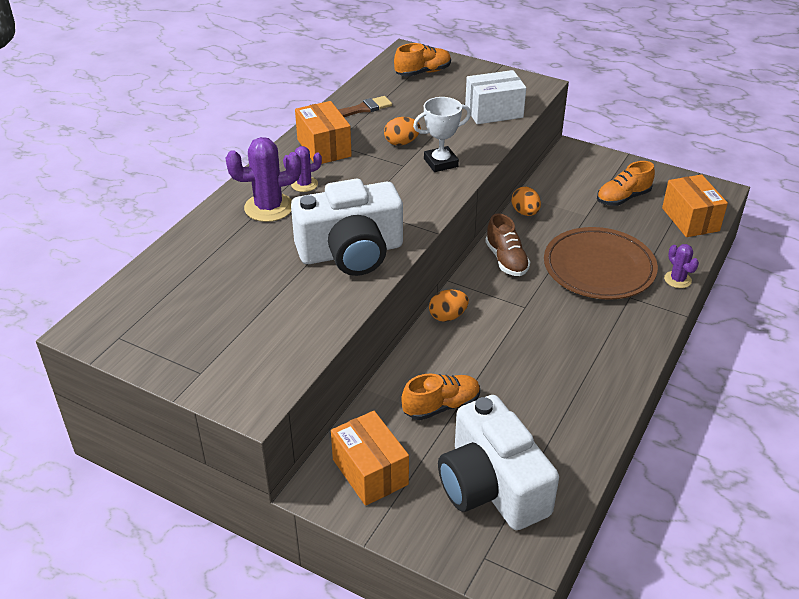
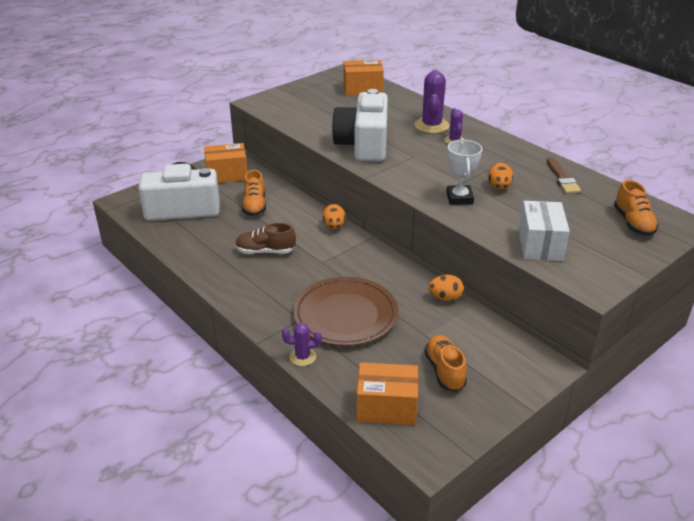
camera: 110 degrees right, 5 degrees down
(324, 148) = (503, 154): orange box -> orange box (363, 89)
(506, 260) = (383, 269): brown shoe -> brown shoe (265, 251)

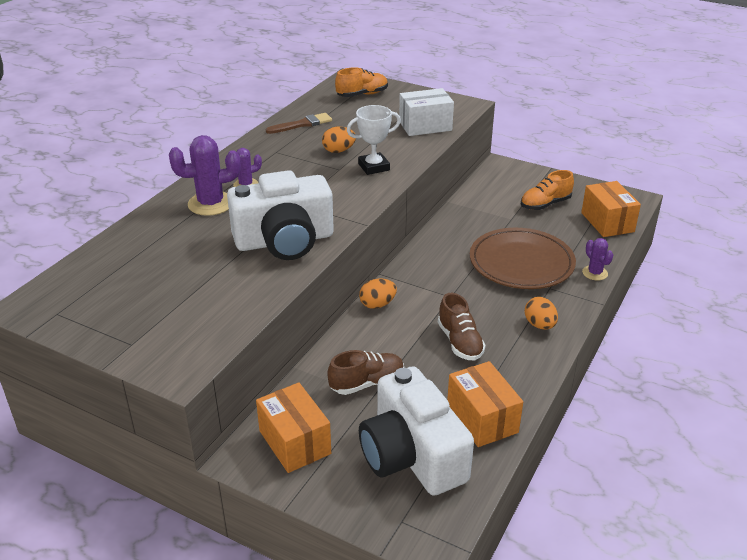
camera: 110 degrees left, 0 degrees up
(254, 206) = (367, 383): orange shoe -> brown shoe
(363, 89) = (103, 275): orange box -> orange box (482, 419)
(445, 298) = (454, 216): orange egg -> orange egg (539, 325)

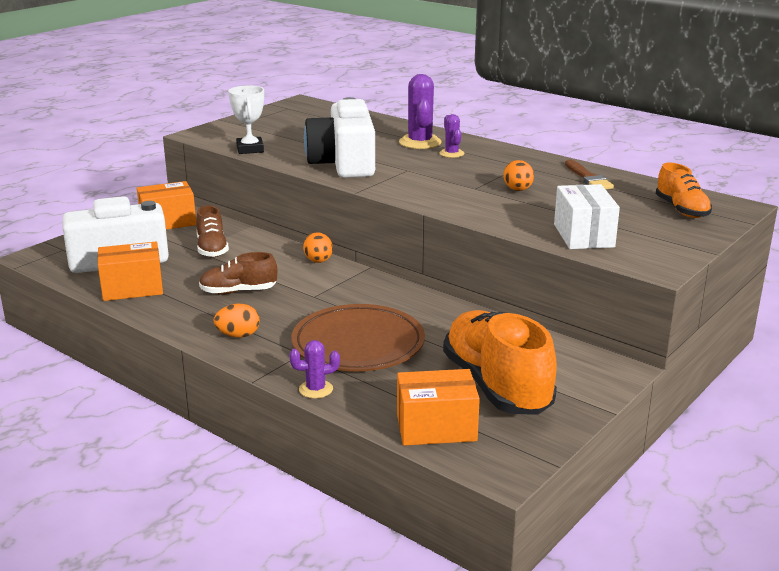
camera: 100 degrees right, 10 degrees down
(373, 167) = (475, 202): white trophy -> white trophy (250, 149)
(545, 204) = (496, 386): orange shoe -> orange shoe, size x1.85

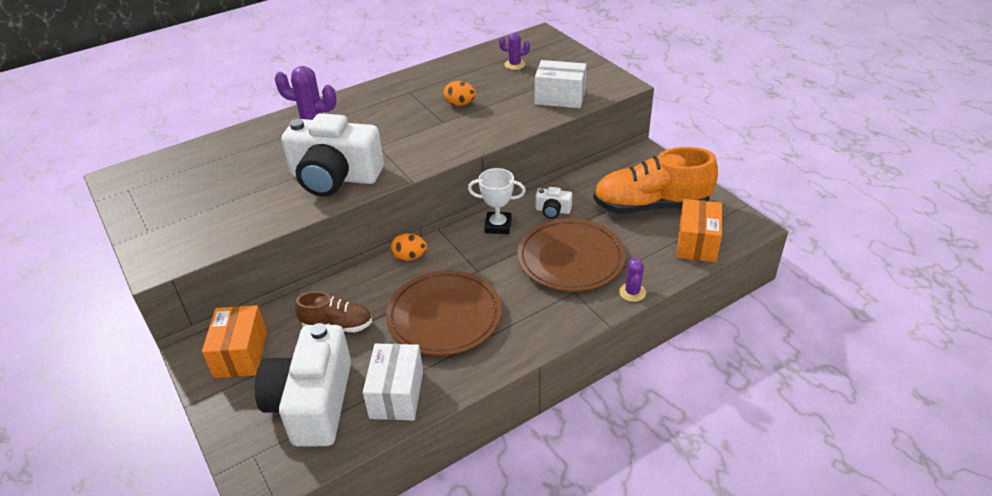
camera: 70 degrees left, 15 degrees up
(132, 288) = (396, 394): orange box -> white box
(238, 291) = (444, 316): brown shoe -> brown plate
(238, 335) = (529, 326): orange egg -> none
(250, 149) = (244, 231): white trophy -> white trophy (498, 226)
(442, 322) = (553, 210): none -> white camera
(451, 153) = (356, 117): purple cactus -> purple cactus (514, 65)
(588, 178) = (455, 71): brown brush -> none
(681, 210) = (535, 53): orange shoe -> none

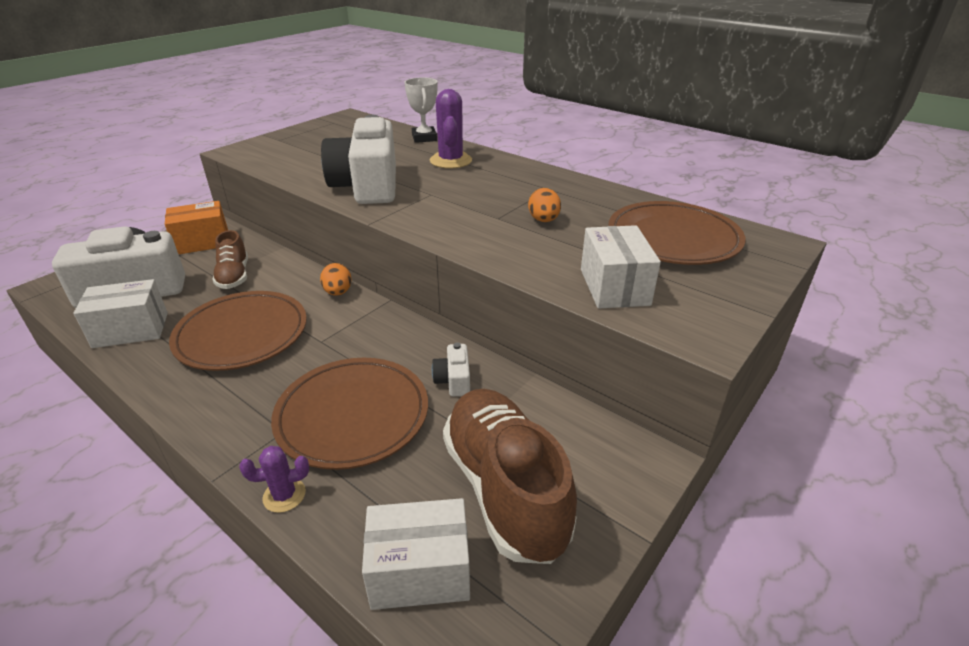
camera: 70 degrees right, 5 degrees down
(498, 226) = (407, 340): white trophy -> white trophy (424, 138)
(514, 65) = (673, 238): purple cactus -> brown plate
(651, 206) = (505, 488): orange shoe -> brown shoe
(697, 243) = (420, 571): orange box -> white box

